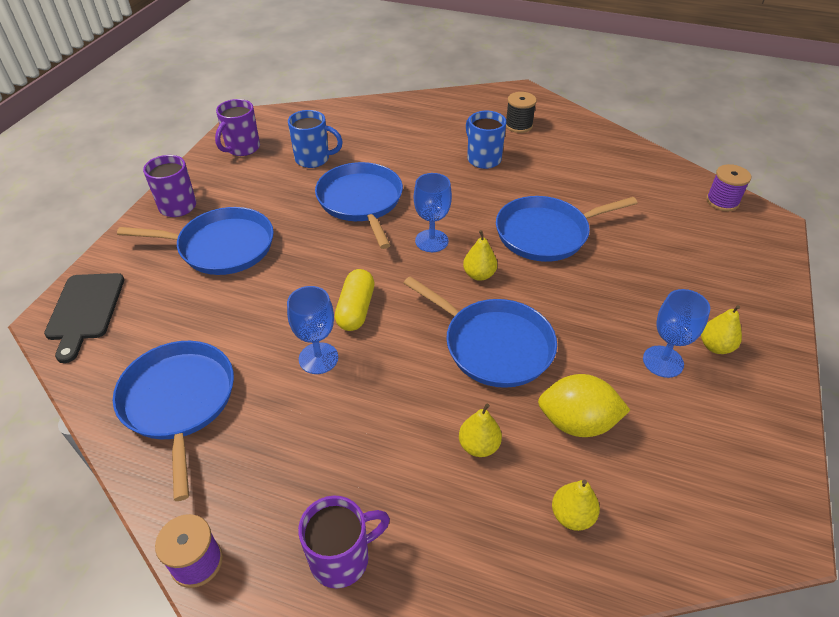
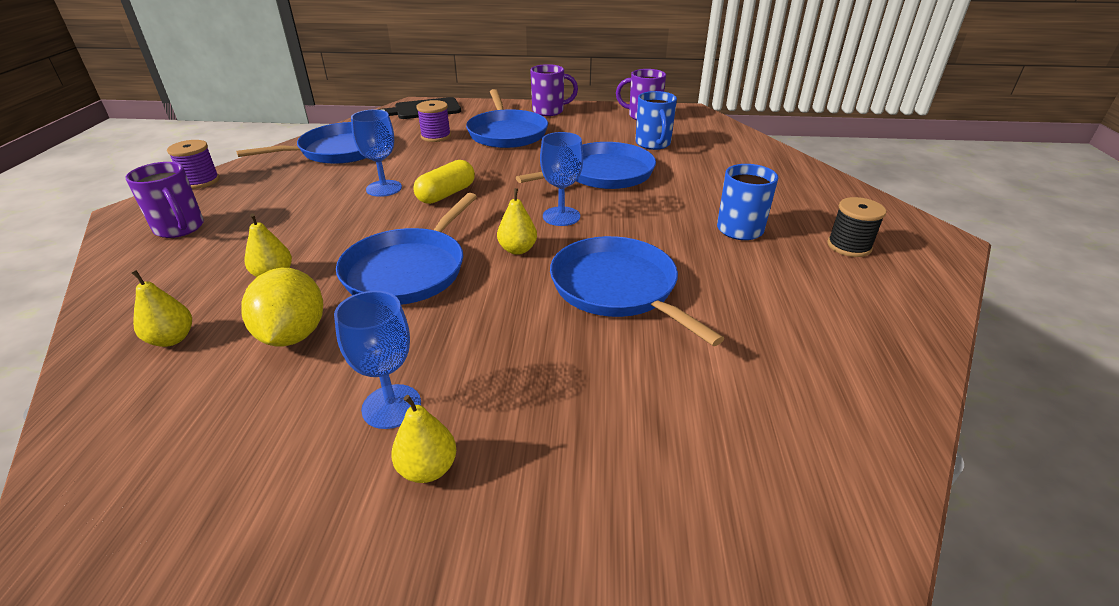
camera: 75 degrees right, 10 degrees down
(355, 309) = (446, 194): yellow capsule -> yellow capsule turned 45 degrees counterclockwise
(722, 201) = (848, 493): purple spool -> purple spool (436, 136)

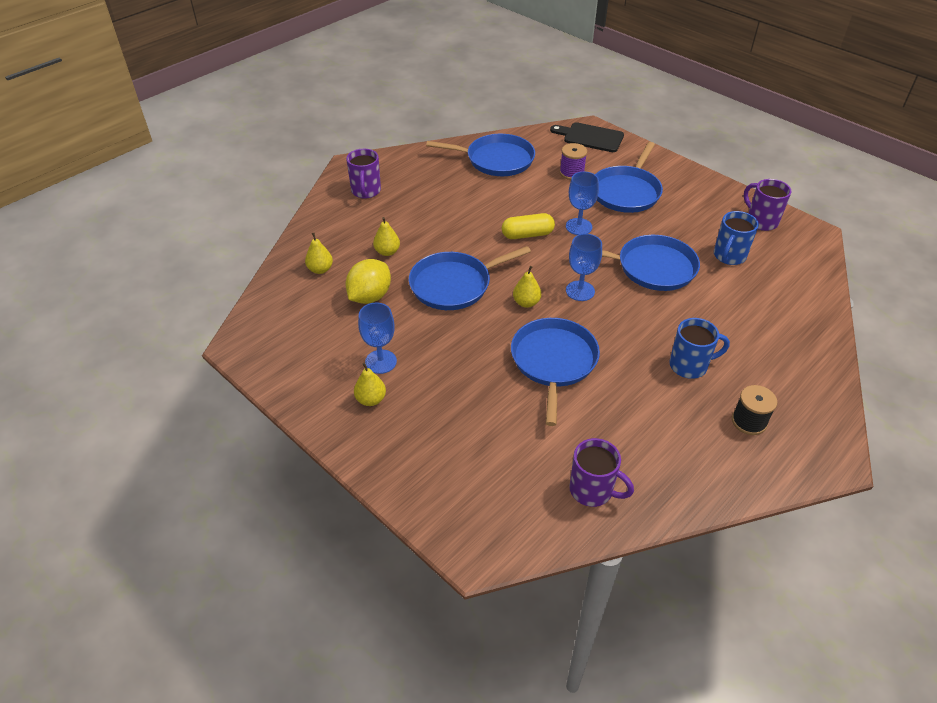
camera: 40 degrees right, 10 degrees up
(200, 181) = (399, 154): purple spool -> none
(384, 188) = (494, 210): blue goblet -> blue goblet (579, 226)
(549, 111) = (686, 180): purple mug -> purple mug (592, 490)

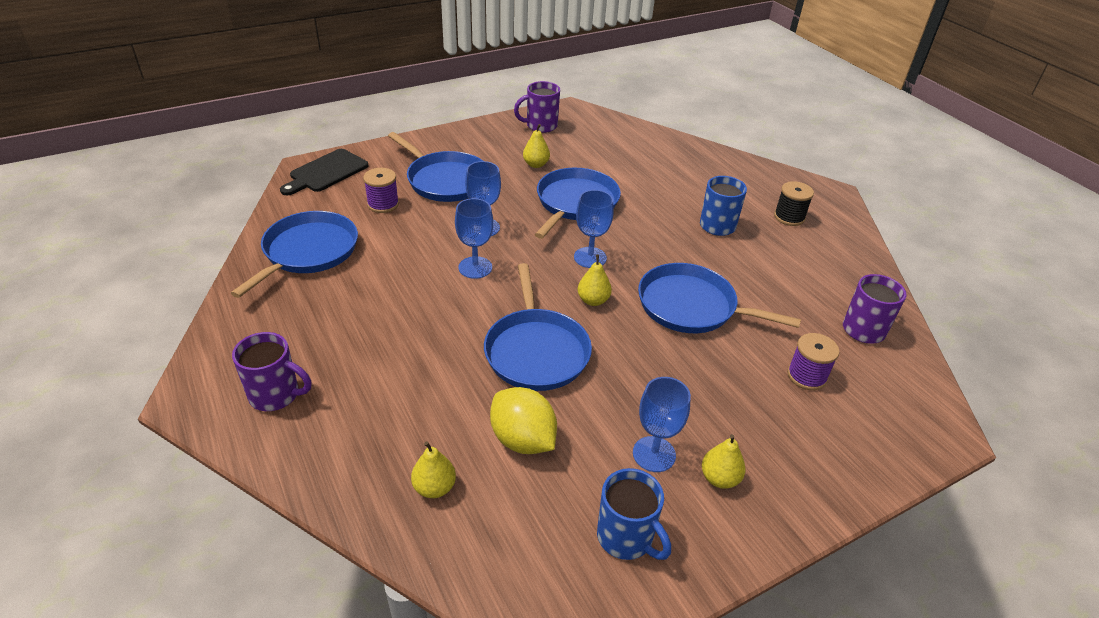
camera: 75 degrees left, 5 degrees down
(387, 252) = (436, 401): yellow pear -> yellow pear (536, 164)
(503, 447) = (806, 376): none -> purple spool
(527, 234) = (475, 267): yellow capsule -> blue goblet
(729, 256) = (580, 157): blue mug -> blue mug (626, 538)

